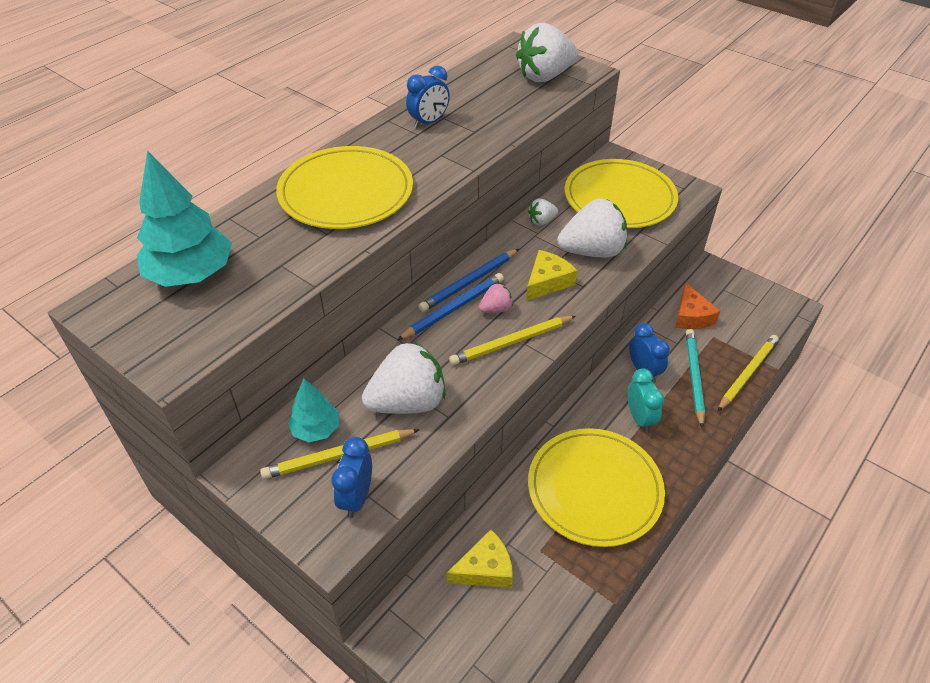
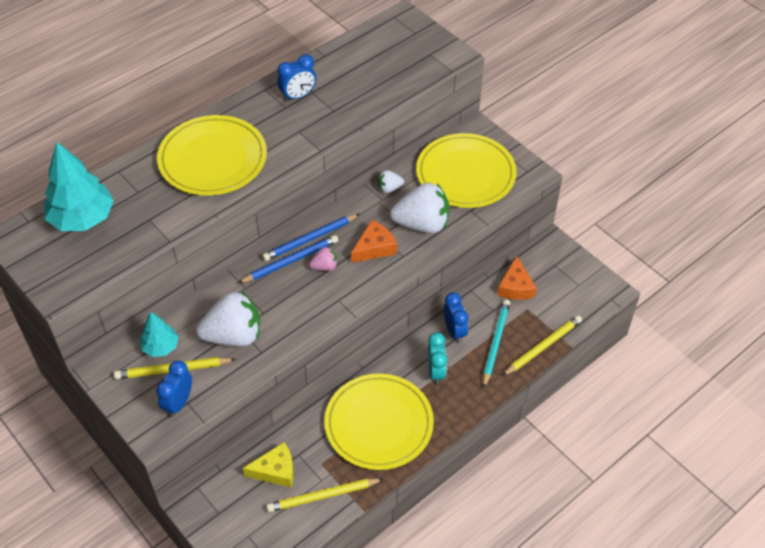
camera: 10 degrees right, 5 degrees up
(511, 342) = (328, 297): yellow pencil -> yellow pencil (323, 496)
(545, 76) = (414, 57): white strawberry -> none
(547, 282) = (374, 248): yellow cheese -> orange cheese

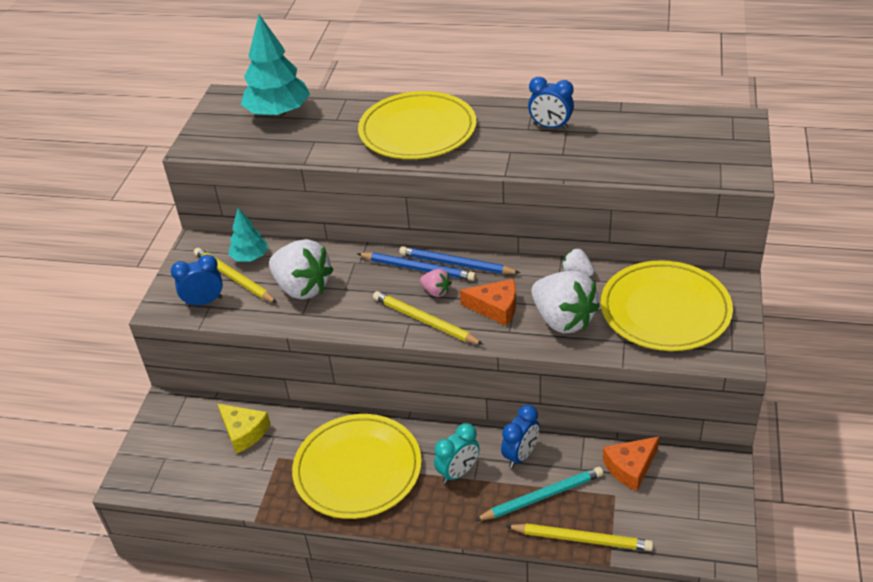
camera: 55 degrees right, 10 degrees down
(323, 496) = (245, 481): yellow pencil -> yellow pencil (425, 321)

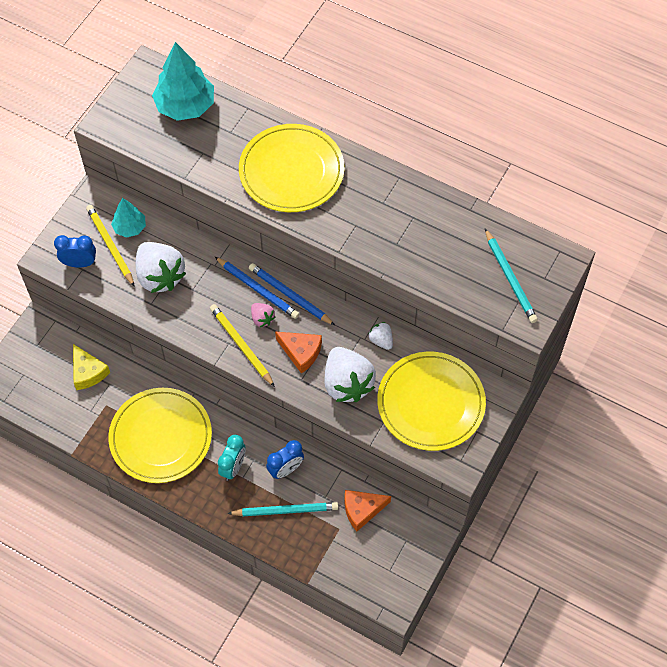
camera: 15 degrees right, 20 degrees up
(458, 472) = (233, 467): turquoise clock -> turquoise clock turned 45 degrees counterclockwise
(550, 127) = (402, 207): blue clock -> none
(581, 539) = (297, 555): yellow pencil -> none
(698, 148) = (510, 278): none -> turquoise pencil

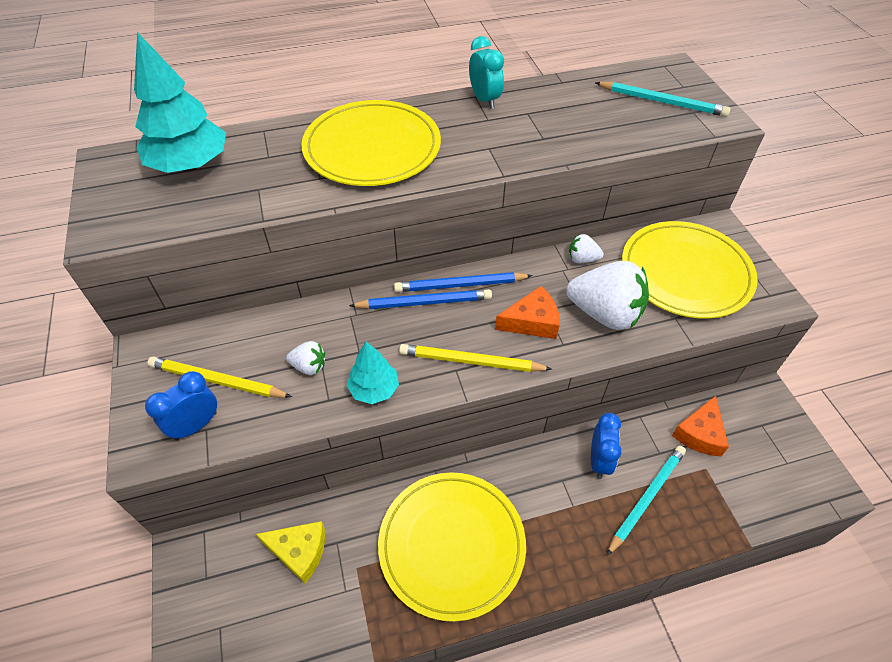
camera: 45 degrees left, 10 degrees down
(130, 227) = (222, 347): turquoise tree -> turquoise tree (374, 389)
(160, 276) = (309, 366): white strawberry -> white strawberry, size x0.47
(233, 467) = (554, 505): turquoise clock -> turquoise clock (484, 100)
(262, 319) = (460, 323): pink strawberry -> none

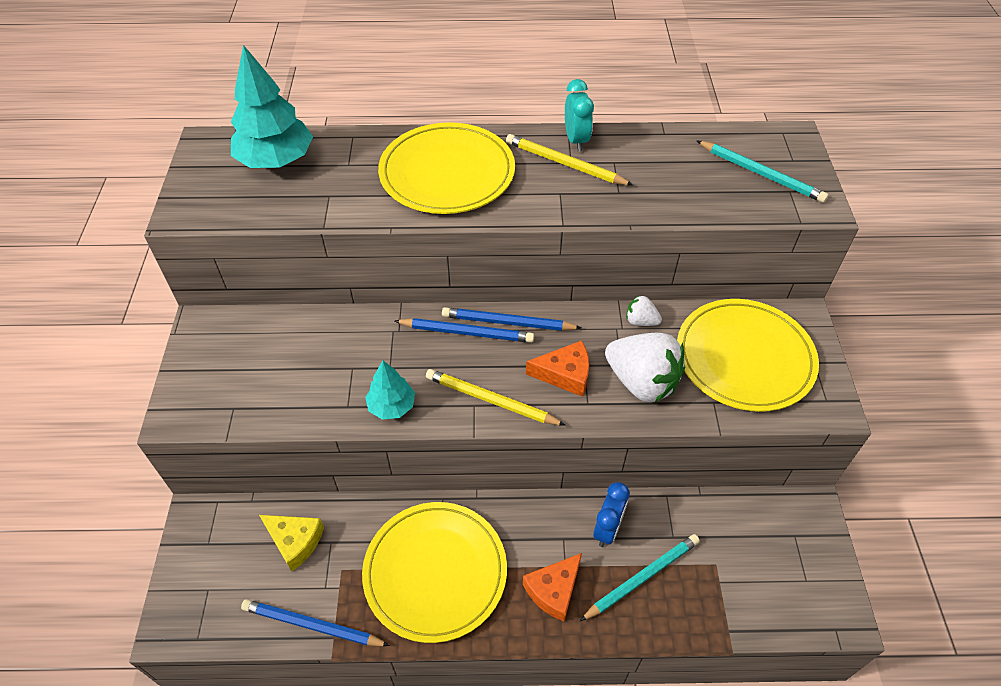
camera: 15 degrees right, 0 degrees up
(196, 425) = (226, 403): blue clock -> none
(218, 380) = (256, 366): yellow pencil -> yellow pencil (565, 164)
(309, 366) = (340, 371): white strawberry -> none
(344, 634) = (313, 625): none -> blue pencil
(700, 434) = (723, 528): orange cheese -> orange cheese (554, 590)

